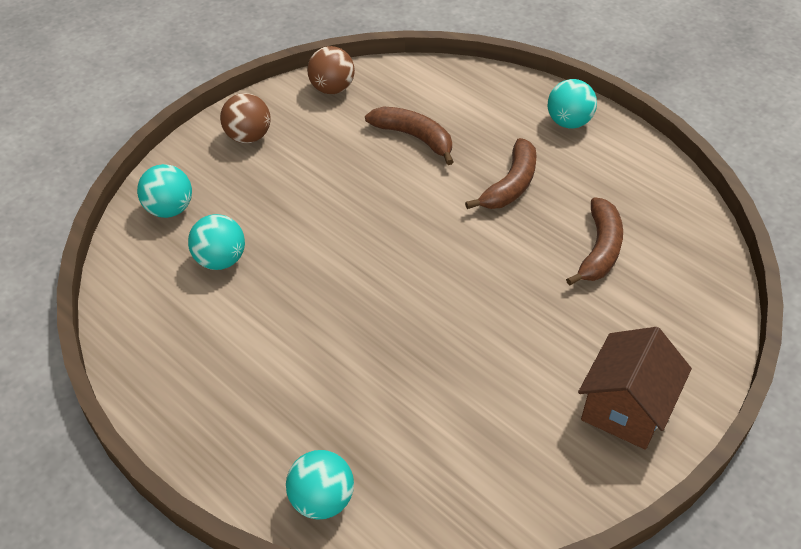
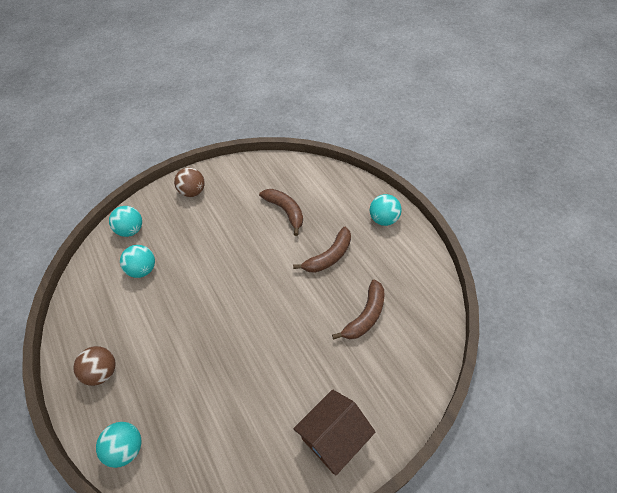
camera: 20 degrees right, 5 degrees up
(332, 88) = (252, 169): brown ball -> brown ball (102, 372)

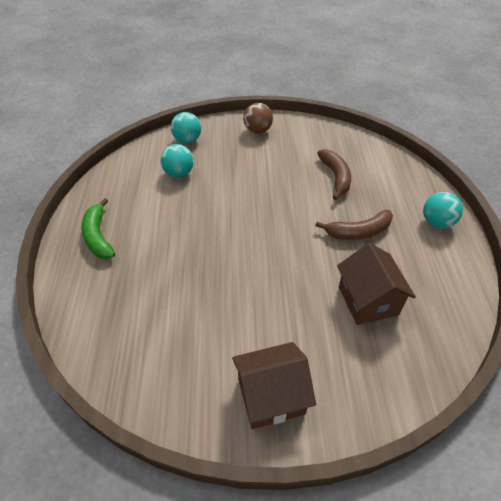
camera: 25 degrees right, 5 degrees down
(102, 372) = (98, 236): brown ball -> green banana
(126, 448) = (80, 305): turquoise ball -> none
(365, 316) = (368, 300): brown banana -> brown house

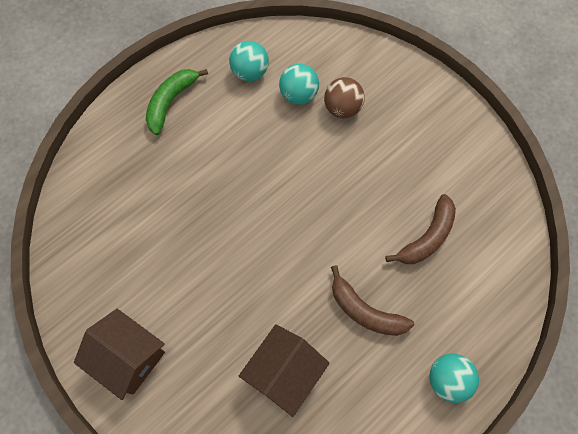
camera: 50 degrees right, 20 degrees up
(187, 140) = (351, 61): turquoise ball -> turquoise ball (250, 72)
(257, 130) = (429, 110): brown ball -> brown ball (342, 108)

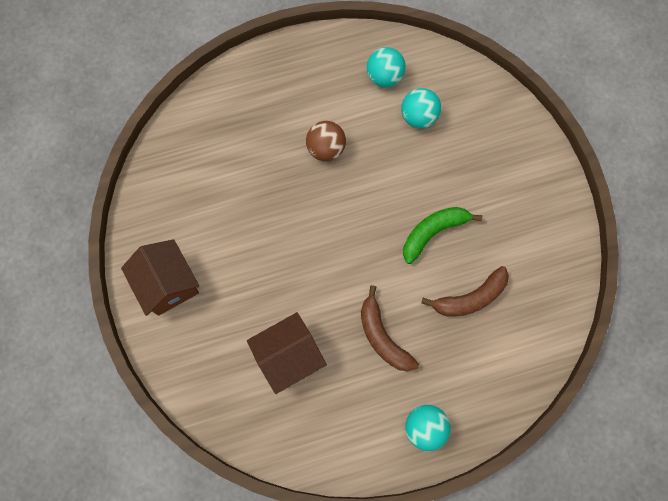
camera: 25 degrees right, 5 degrees up
(171, 102) = (301, 76): green banana -> green banana (433, 232)
(342, 108) = (452, 146): brown ball -> brown ball (326, 149)

